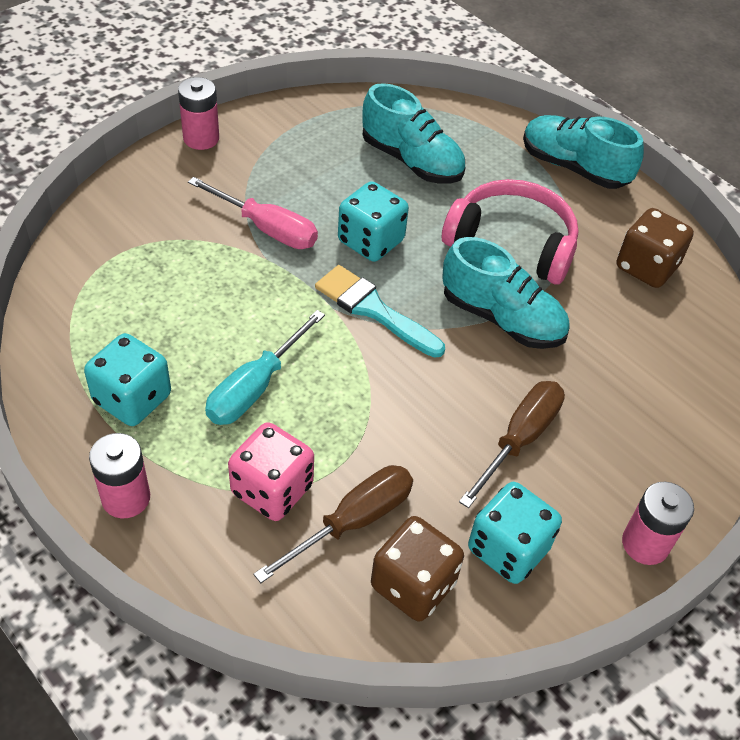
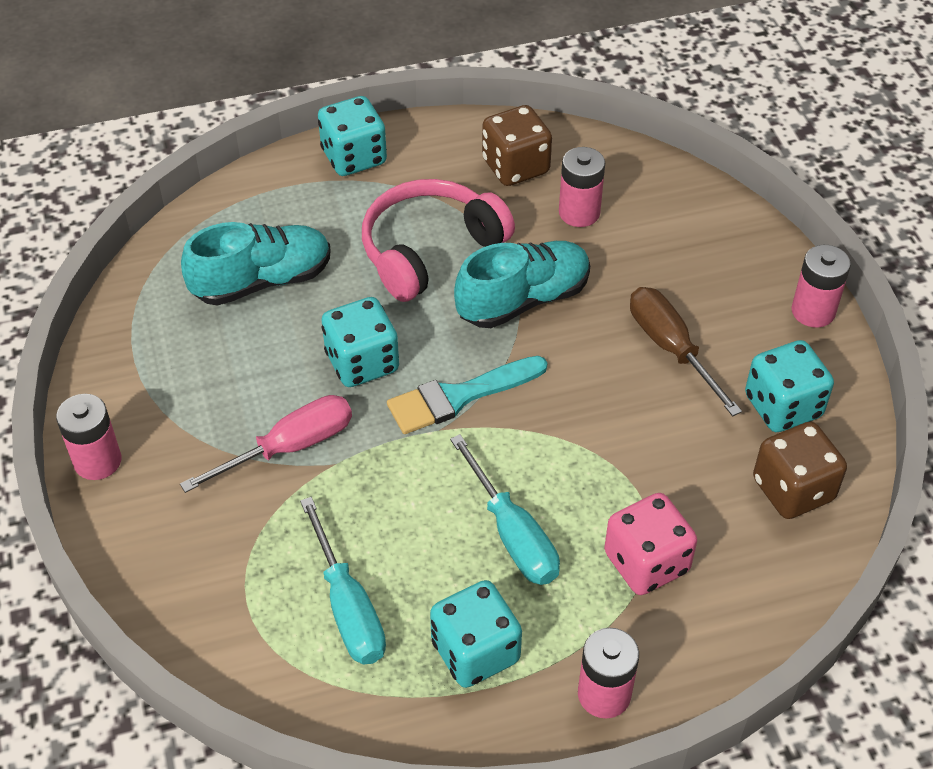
camera: 60 degrees left, 0 degrees up
(140, 309) = (348, 607): none -> turquoise screwdriver
(353, 521) = (709, 510): brown screwdriver -> none
(574, 167) = (354, 157): turquoise shoe -> turquoise dice
(628, 326) = (579, 213): none -> pink battery

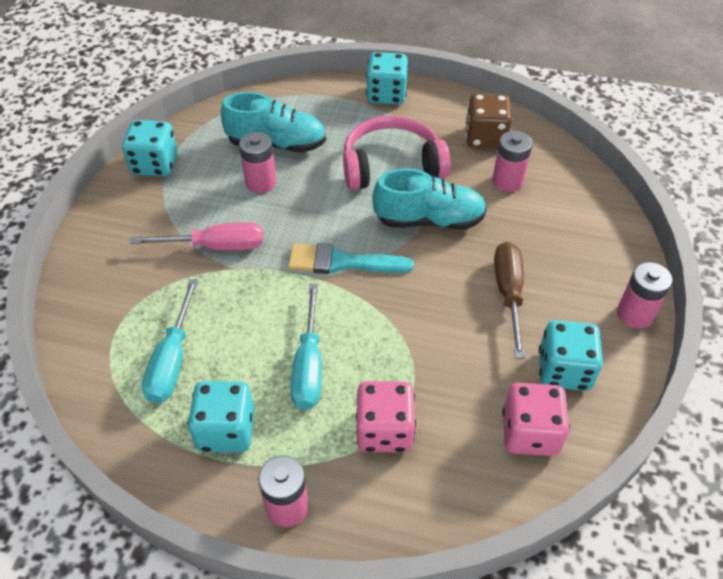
camera: 30 degrees right, 0 degrees up
(97, 461) = (106, 206): pink battery -> pink battery (261, 182)
(362, 362) = (298, 215): turquoise dice -> turquoise dice (155, 164)
(793, 489) = (529, 433): brown dice -> pink dice

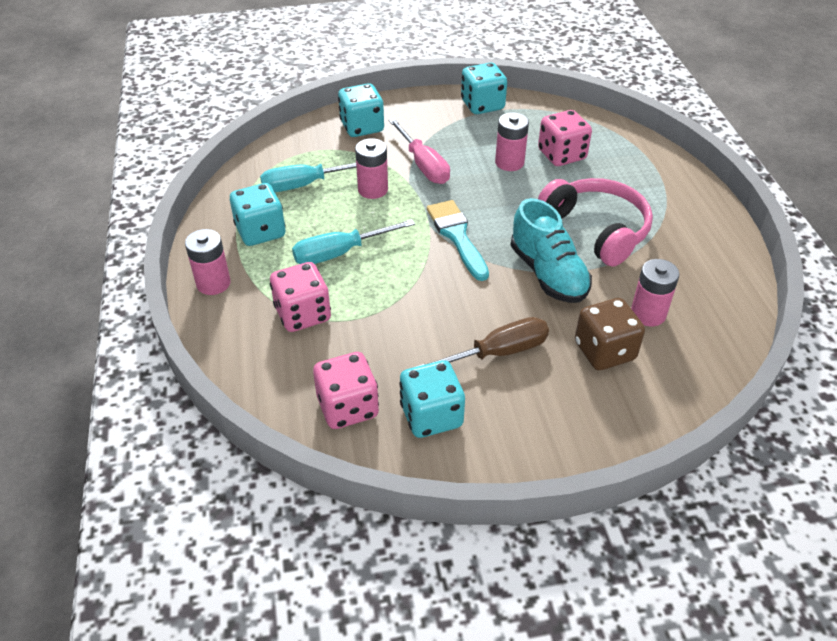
camera: 65 degrees right, 5 degrees down
(277, 144) = (561, 155): turquoise shoe -> pink dice
(386, 95) = (690, 196): turquoise dice -> turquoise dice (362, 127)
(485, 137) = (697, 281): brown dice -> brown dice (604, 351)
(634, 314) = (539, 458): pink battery -> pink battery (373, 189)

